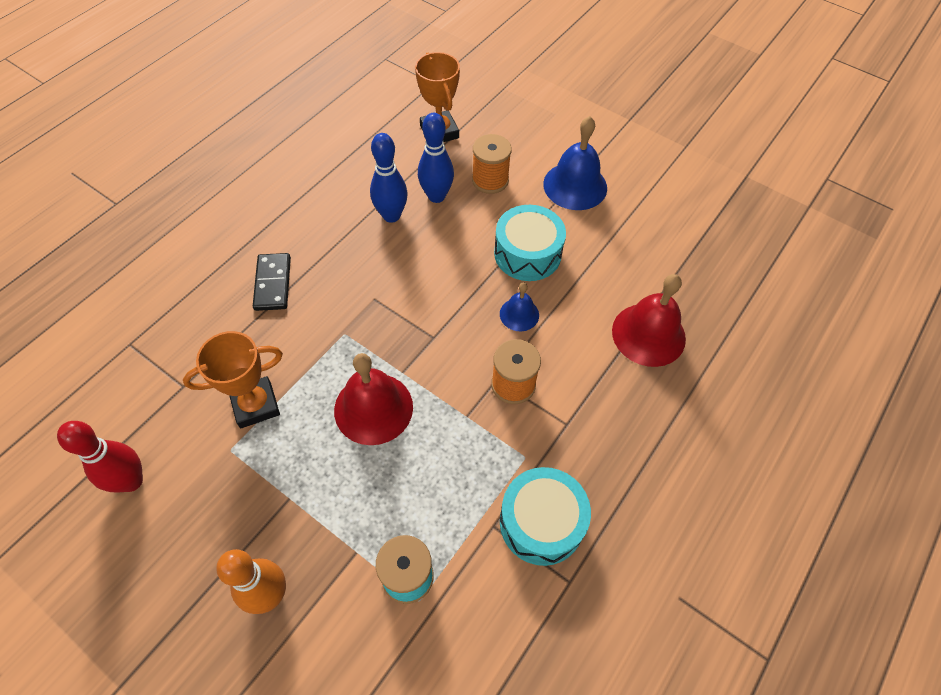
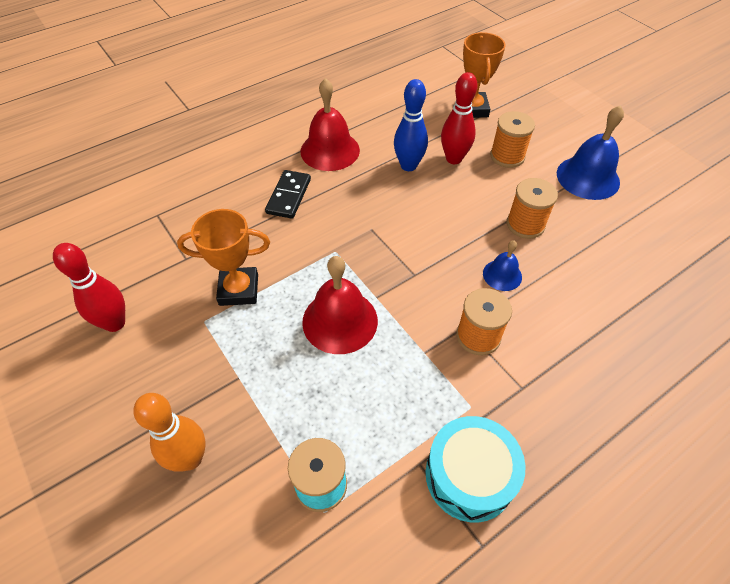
camera: 20 degrees right, 5 degrees down
(436, 196) = (454, 159): blue bowling pin -> red bowling pin
(527, 253) = (525, 224): turquoise drum -> orange spool
(648, 334) = (630, 326): red bell -> red bell (330, 150)

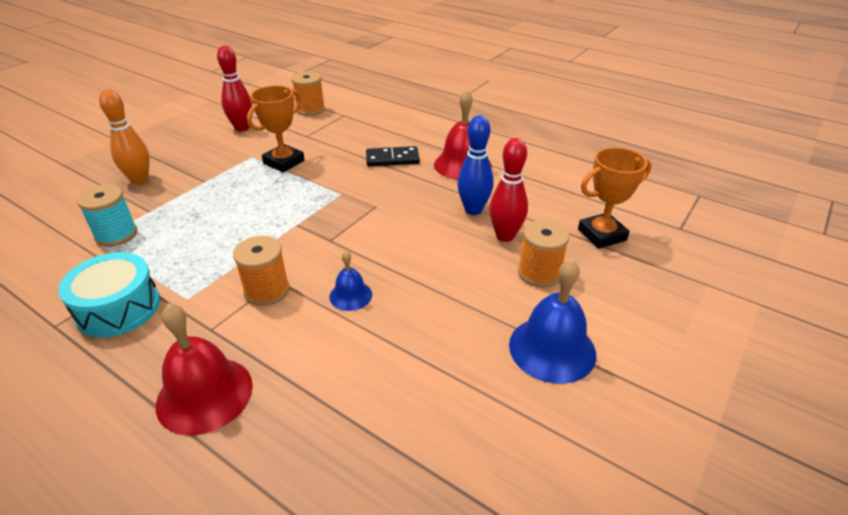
camera: 70 degrees right, 15 degrees down
(239, 290) = (284, 162): orange trophy -> orange trophy turned 60 degrees clockwise
(340, 321) = (265, 211): red bell -> red bell (204, 394)
(525, 224) = (433, 302): orange spool -> orange spool (310, 109)

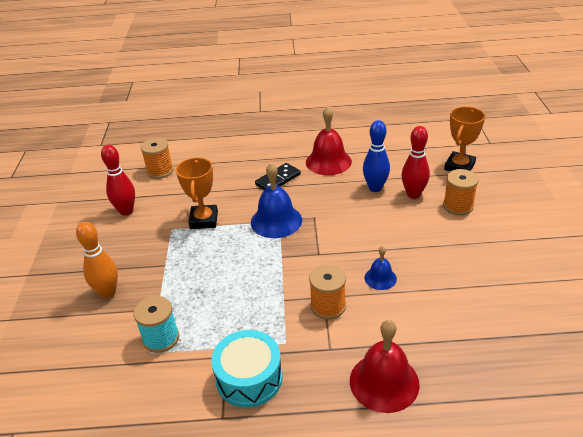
camera: 35 degrees left, 0 degrees up
(552, 349) = (513, 242): blue bell -> blue bell (276, 221)

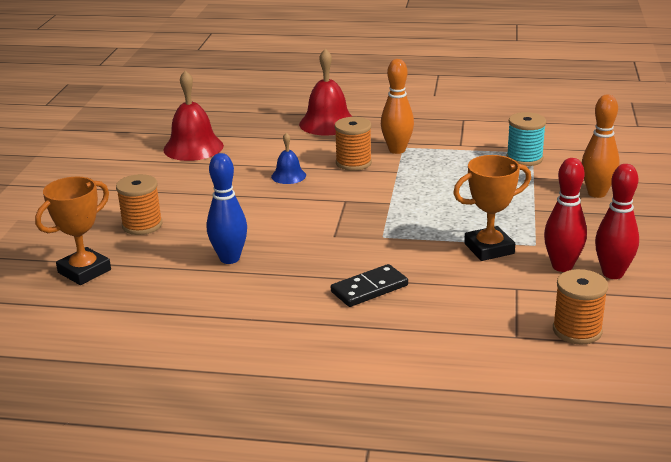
camera: 170 degrees left, 10 degrees down
(204, 220) = (489, 249): orange trophy -> orange trophy turned 60 degrees clockwise
(249, 378) = (439, 133): turquoise drum -> none
(276, 221) = (387, 236): blue bell -> none
(290, 335) = (397, 150): none -> orange bowling pin
(328, 161) = (275, 306): red bell -> red bell (193, 147)
(413, 194) = (184, 244): red bowling pin -> red bowling pin (562, 266)

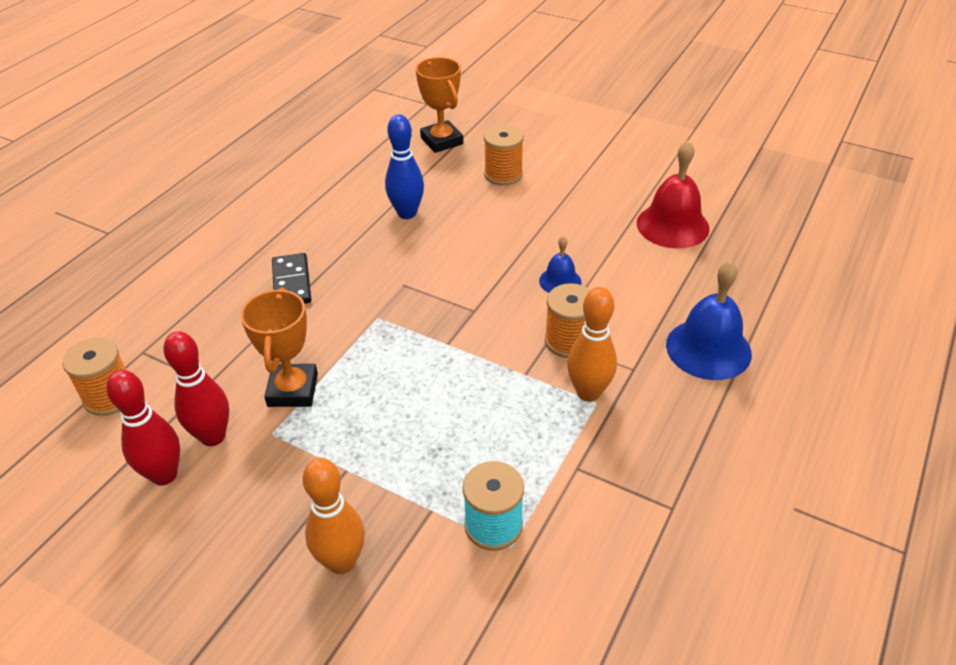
camera: 110 degrees right, 15 degrees up
(327, 123) = (708, 349): red bell -> blue bell

